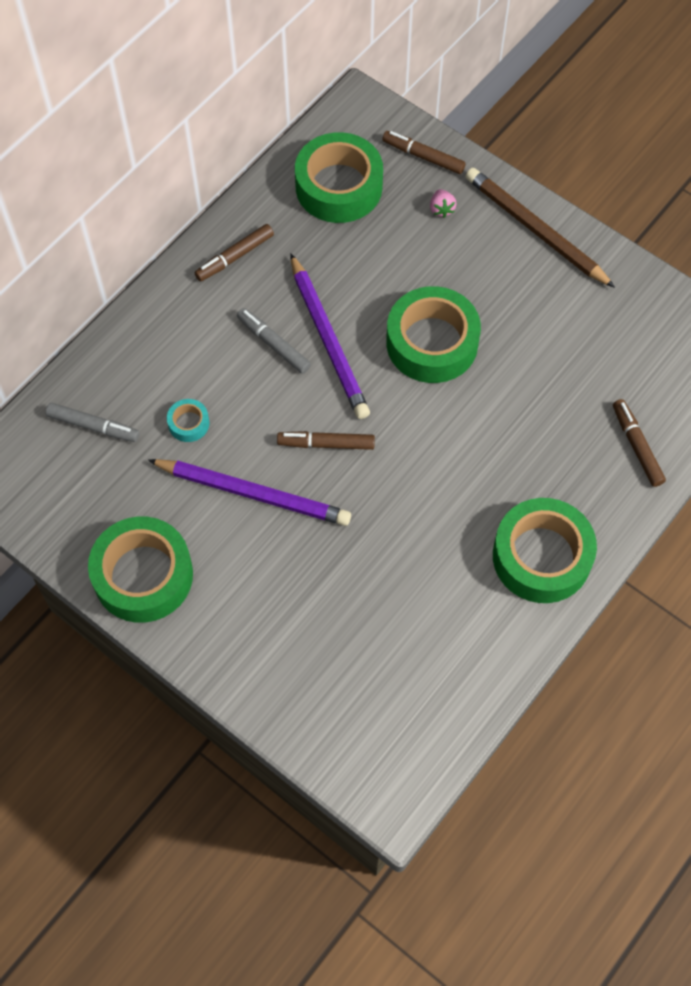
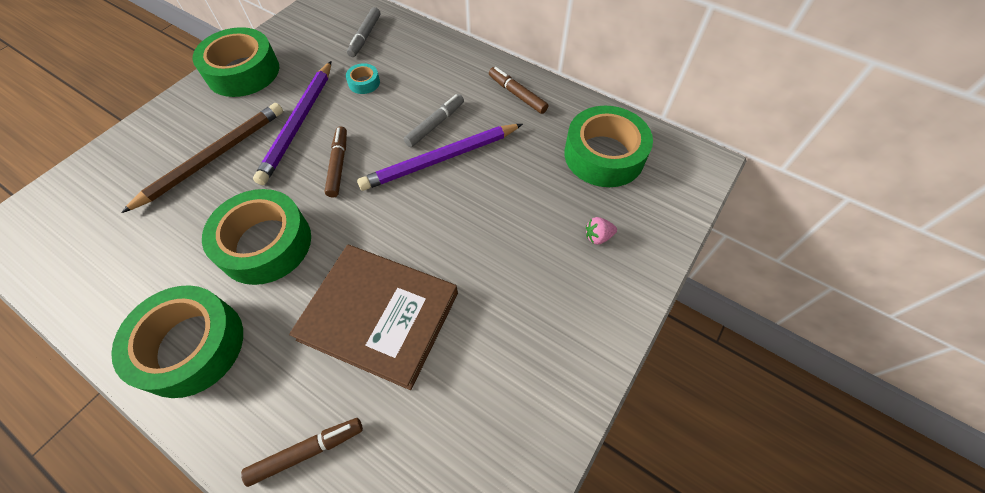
camera: 85 degrees right, 5 degrees down
(423, 157) = (658, 218): brown marker -> none
(432, 342) = (441, 237): green tape -> green tape (265, 244)
(517, 396) = (379, 316): none -> brown book
(535, 230) = (591, 328): brown pencil -> brown pencil (213, 157)

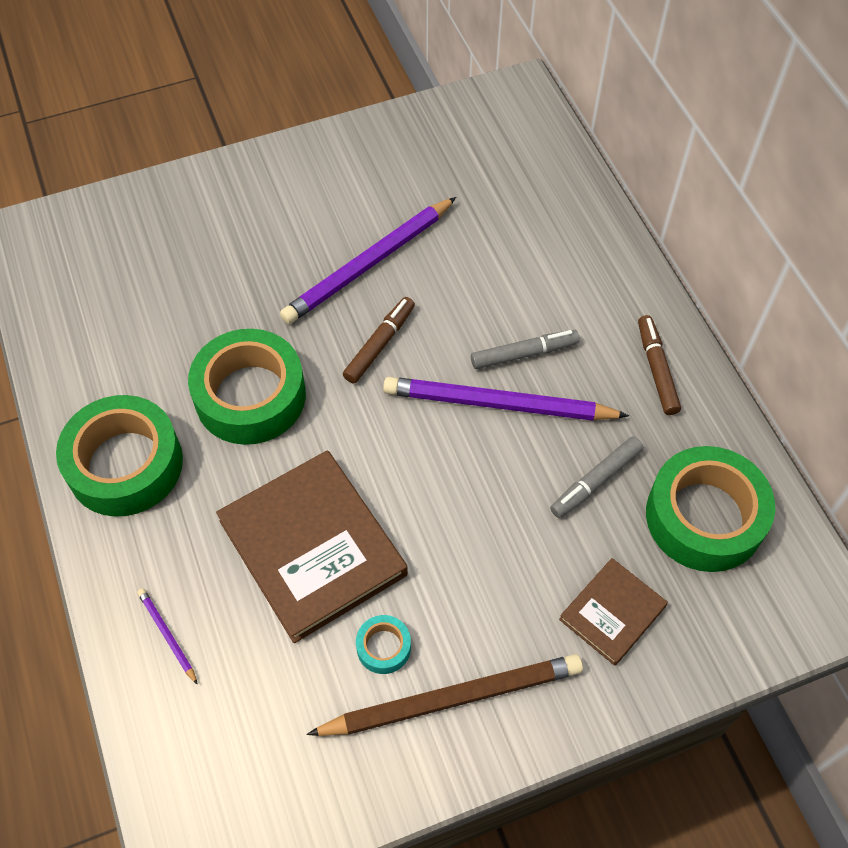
camera: 35 degrees right, 0 degrees up
(213, 157) = (256, 258): brown pencil -> brown pencil (452, 699)
(243, 72) = (348, 157): green tape -> none
(307, 451) = (167, 635): brown marker -> purple pencil
(364, 83) = (477, 247): turquoise tape -> turquoise tape (383, 647)
(365, 37) = (522, 179): grey marker -> grey marker (596, 481)
(598, 237) = (612, 613): pink strawberry -> brown book

